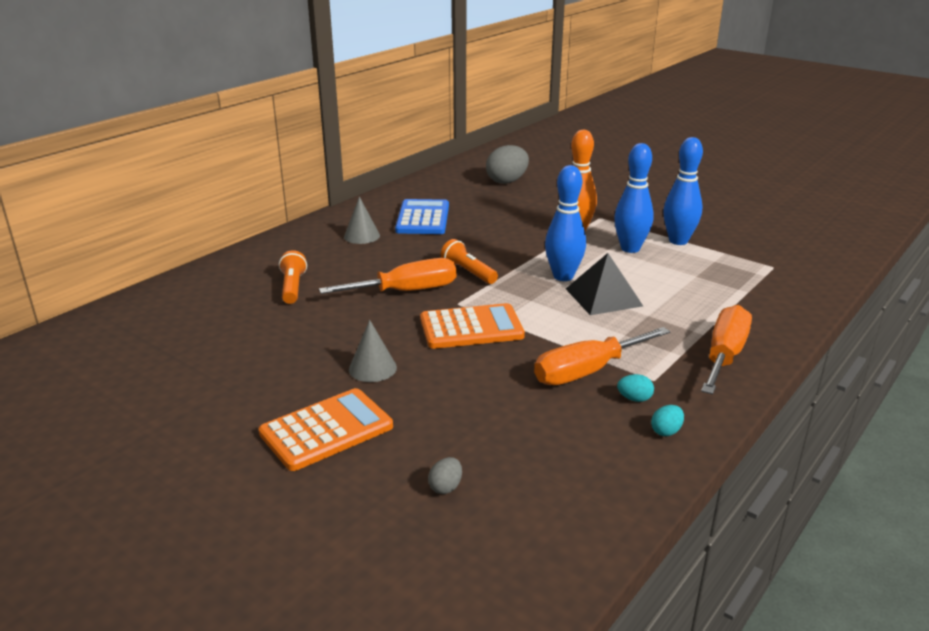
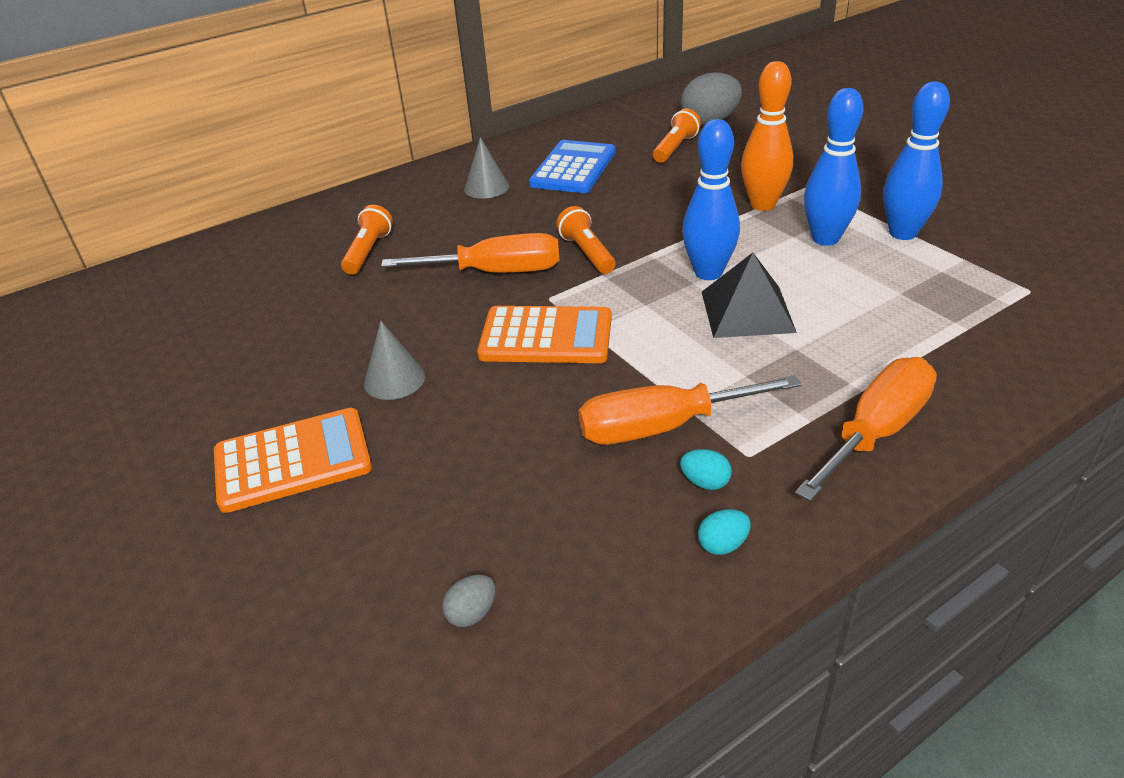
camera: 20 degrees right, 10 degrees up
(445, 487) = (383, 575): grey egg -> grey egg (472, 613)
(492, 200) = (675, 148): none -> orange flashlight

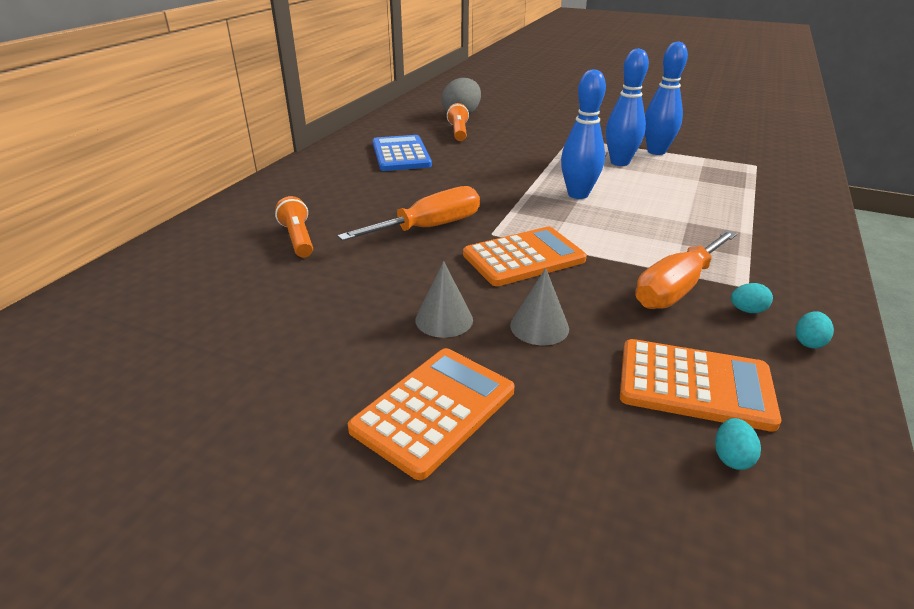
camera: 35 degrees left, 5 degrees down
(472, 613) = (731, 457): grey egg -> turquoise egg
(486, 187) = (347, 177): grey cone -> grey cone (539, 327)
(533, 535) = (694, 385): none -> orange calculator
(587, 253) = (481, 201): orange flashlight -> none
(747, 311) = (631, 209): black pyramid -> none
(763, 205) = (558, 152): orange bowling pin -> none
(876, 431) = (790, 252): orange screwdriver -> none

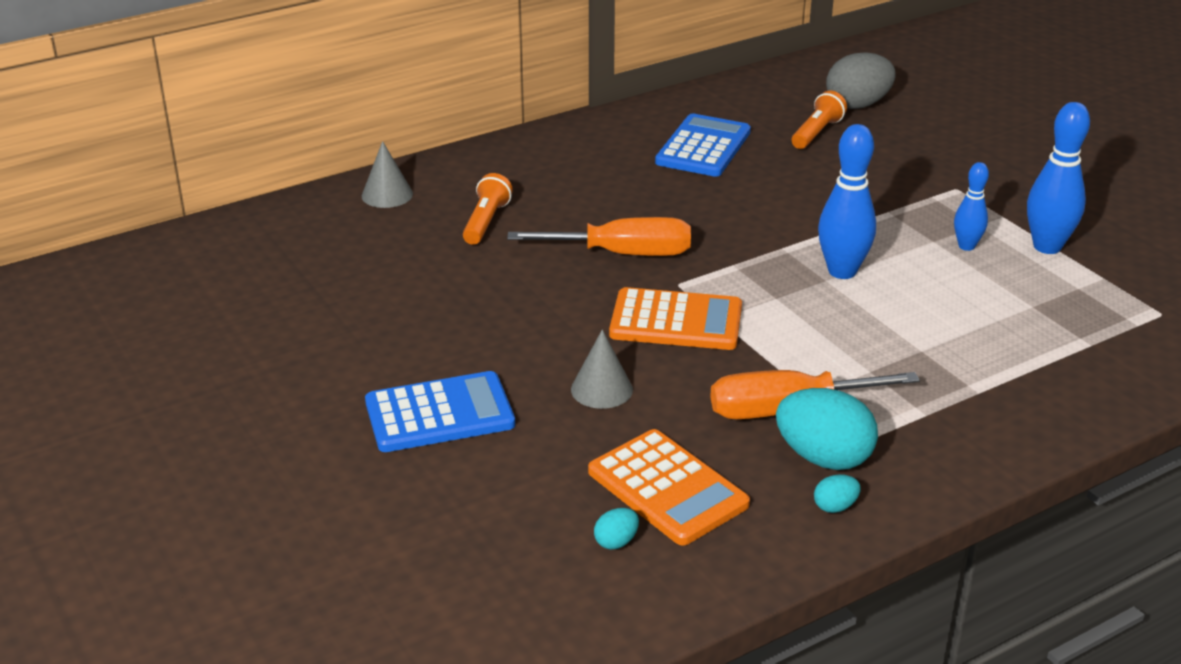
camera: 35 degrees right, 0 degrees up
(434, 410) = (439, 413): orange calculator -> blue calculator
(444, 319) = (528, 350): grey cone -> grey cone (387, 194)
(619, 162) = (966, 246): blue bowling pin -> blue bowling pin, size x0.59
(747, 310) = (823, 458): turquoise egg -> turquoise egg, size x2.20

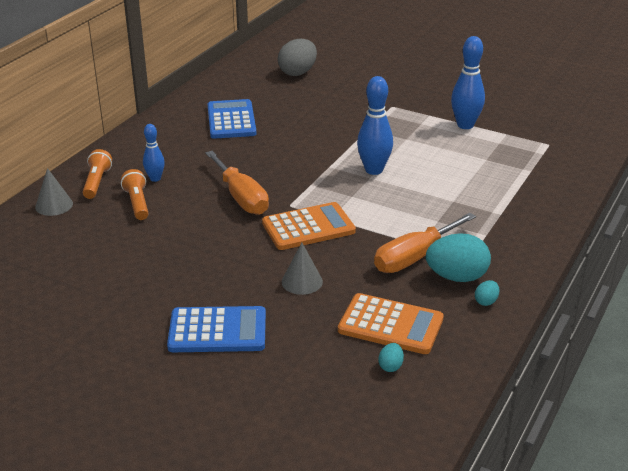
camera: 30 degrees left, 0 degrees up
(439, 413) = (217, 331): blue calculator -> blue calculator turned 45 degrees clockwise
(623, 254) = (241, 197): orange screwdriver -> orange screwdriver turned 90 degrees clockwise
(817, 133) = (289, 95): orange flashlight -> orange flashlight (97, 182)
(966, 246) = (425, 137): blue bowling pin -> blue bowling pin (155, 178)

